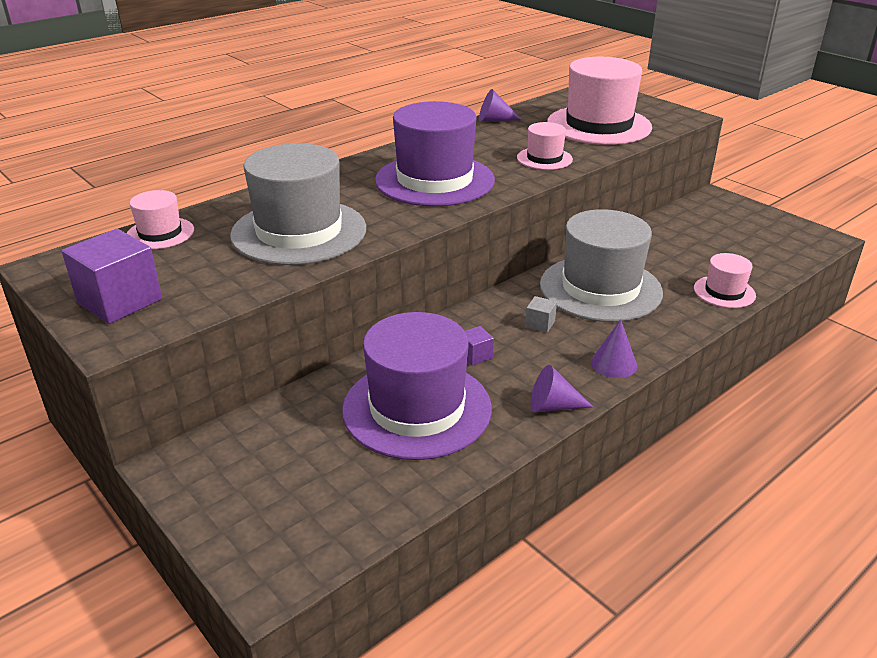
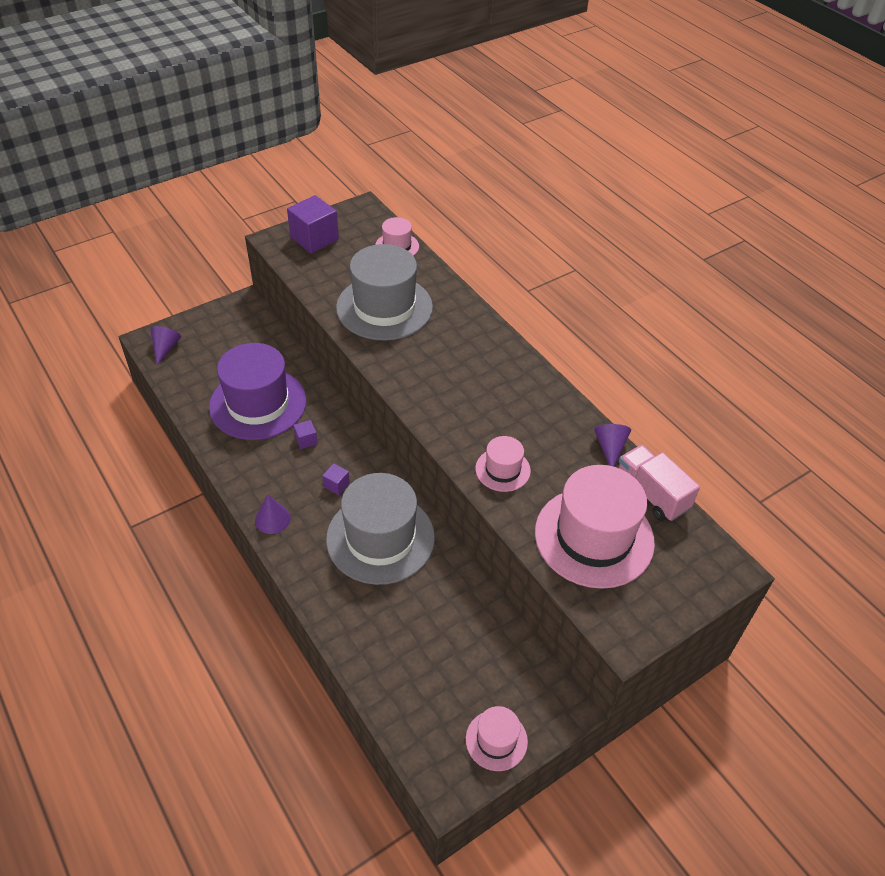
camera: 95 degrees right, 15 degrees up
(434, 180) = (462, 386): purple hat -> none
(539, 108) = (651, 494): none -> pink truck
(540, 324) = (336, 485): grey cube -> purple cube
(553, 406) = (237, 472): purple cone -> purple cone (165, 348)
(724, 292) = (355, 635): pink hat -> pink hat (496, 740)

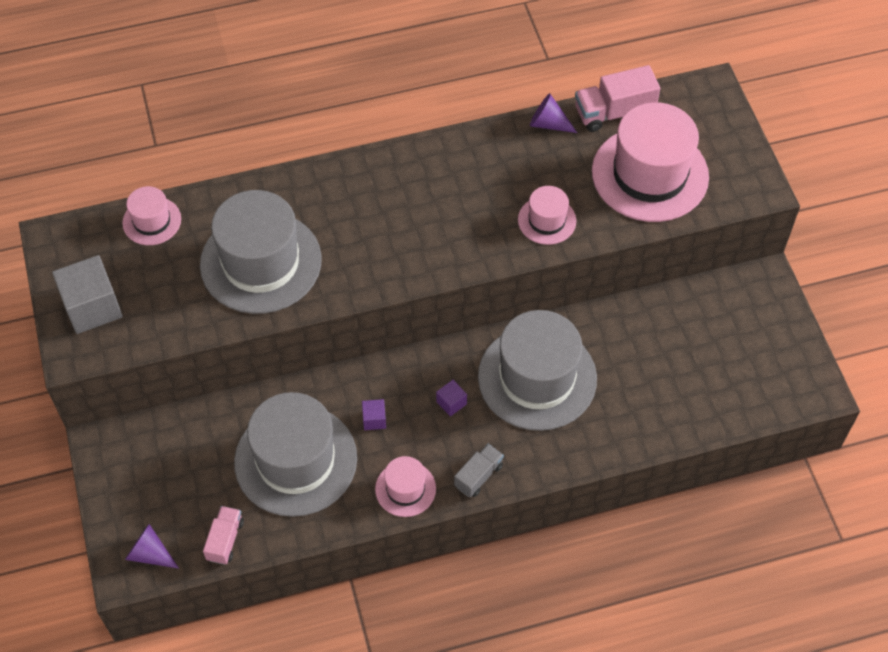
camera: 70 degrees left, 10 degrees up
(183, 383) = (225, 540): none -> pink truck
(258, 403) = (295, 460): purple hat -> grey hat
(272, 519) = (478, 476): purple cone -> grey truck
(314, 238) = (92, 307): purple cube -> grey cube
(496, 740) = (783, 341): pink hat -> pink hat (405, 489)

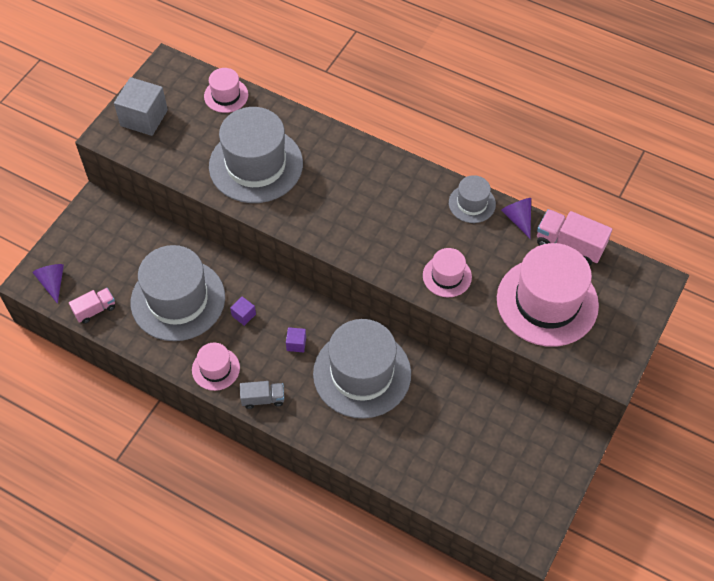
camera: 45 degrees right, 0 degrees up
(495, 141) = (472, 203): none -> grey hat

